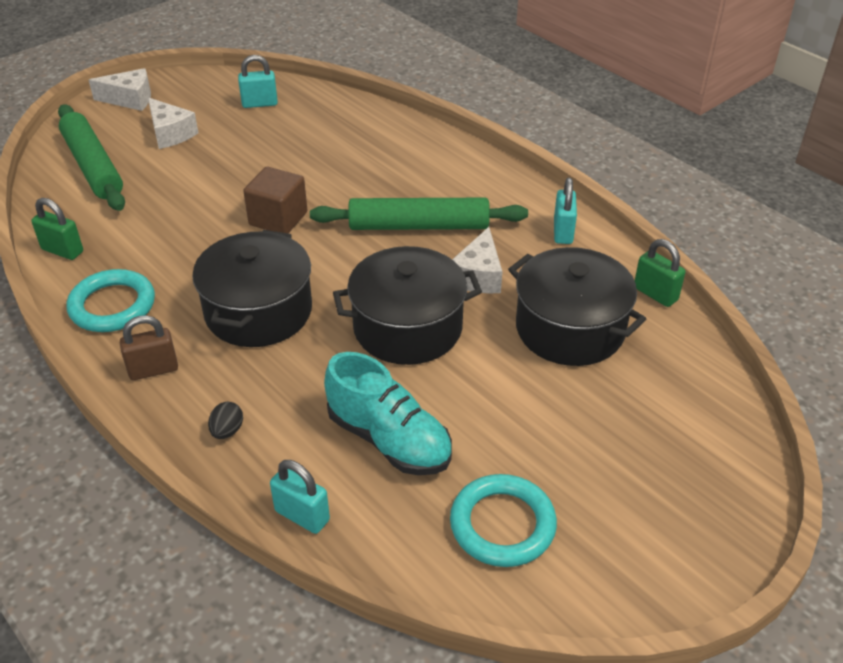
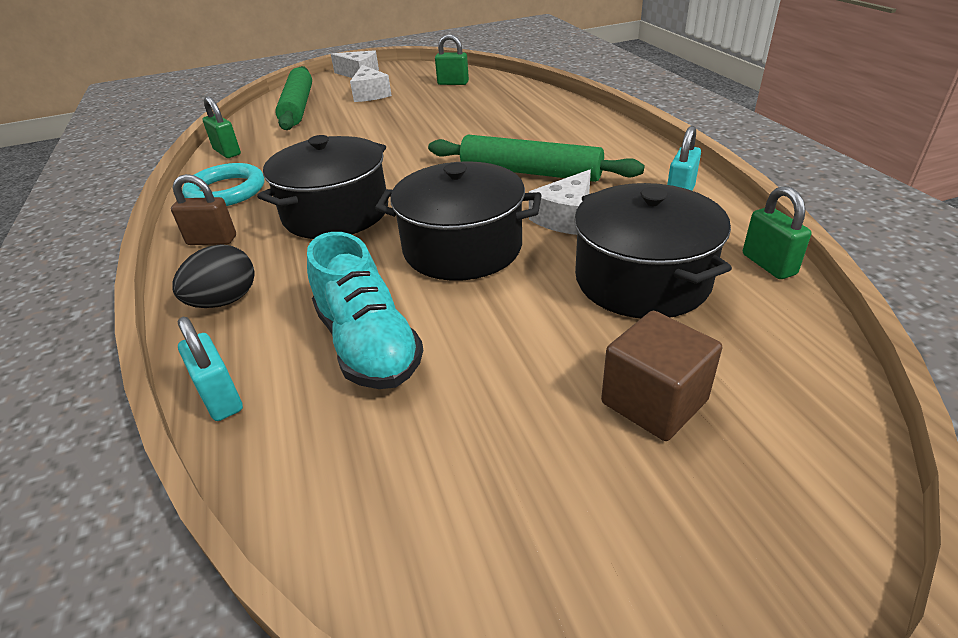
camera: 25 degrees right, 5 degrees down
(227, 431) = (225, 301): black egg -> black egg, size x1.71
(260, 103) = (453, 83): turquoise padlock -> green padlock
(278, 218) = (408, 152): brown cube -> brown cube (654, 402)
(502, 524) = (430, 476): turquoise ring -> none

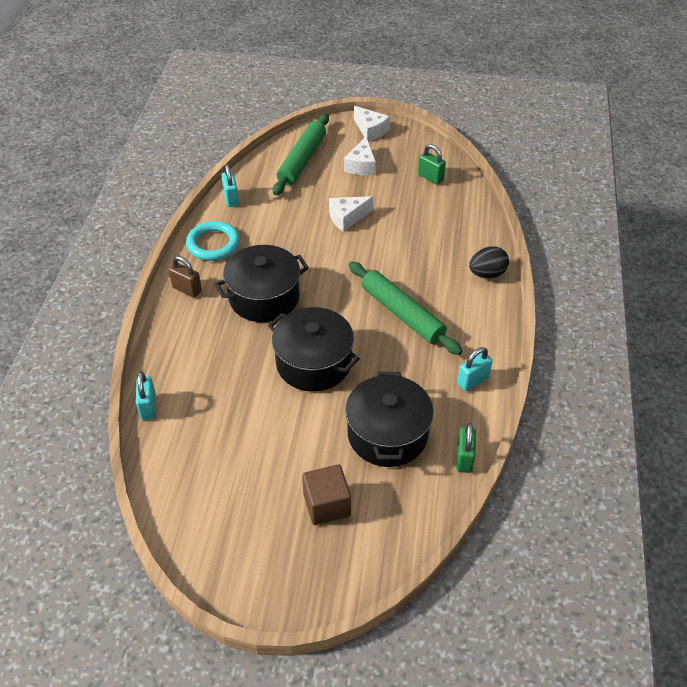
camera: 25 degrees right, 10 degrees up
(225, 301) = (174, 344): black egg -> black egg (487, 274)
(227, 152) = (231, 199): green padlock -> turquoise padlock
(368, 345) = (225, 408): turquoise shoe -> none
(565, 217) = (388, 366): white cheese -> white cheese (347, 218)

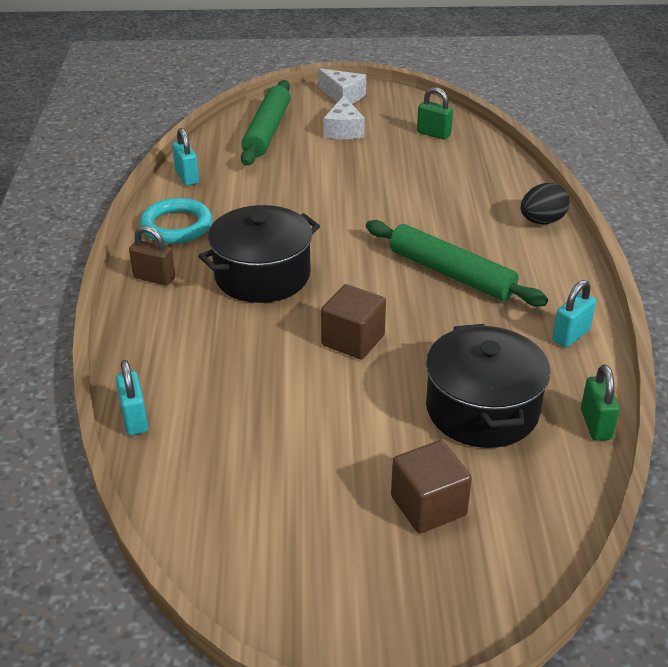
camera: 10 degrees left, 10 degrees down
(313, 363) = (353, 340): black pot -> brown cube
(347, 218) = (344, 182): white cheese -> none

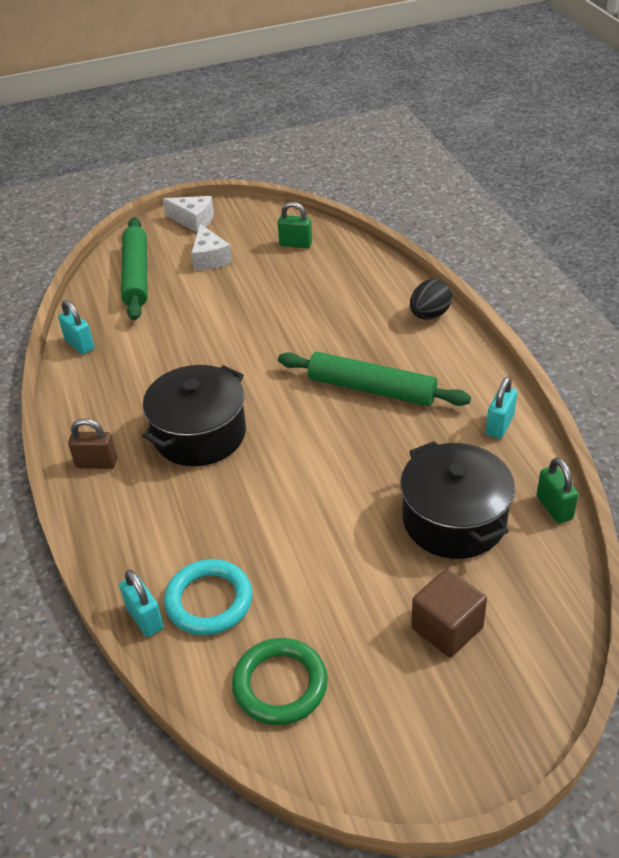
camera: 15 degrees left, 5 degrees up
(176, 226) = (93, 401): turquoise ring -> turquoise ring (209, 601)
(235, 511) = (280, 685): none -> green ring
(353, 340) = (312, 480): brown cube -> none

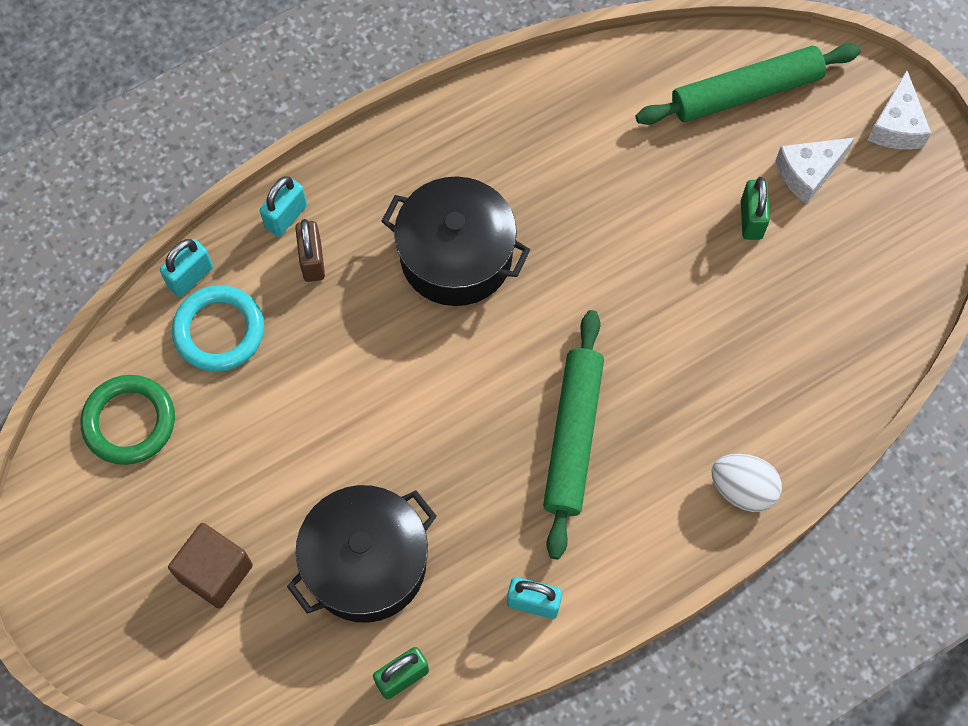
camera: 75 degrees right, 25 degrees up
(79, 345) = (589, 73): turquoise padlock -> turquoise padlock (286, 217)
(96, 463) = (391, 162): brown padlock -> brown padlock (312, 260)
(295, 244) = (871, 279): green padlock -> green padlock (751, 219)
(429, 315) = (742, 489): black egg -> white egg

